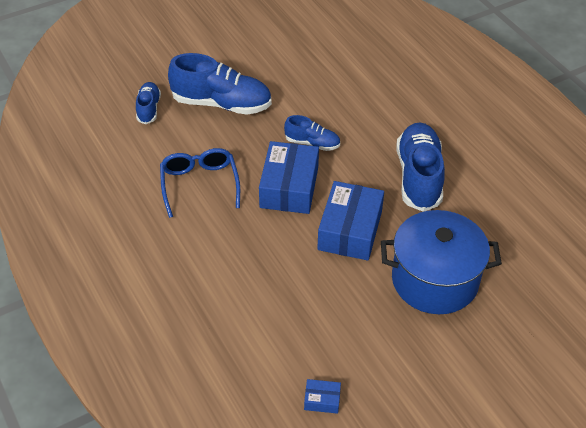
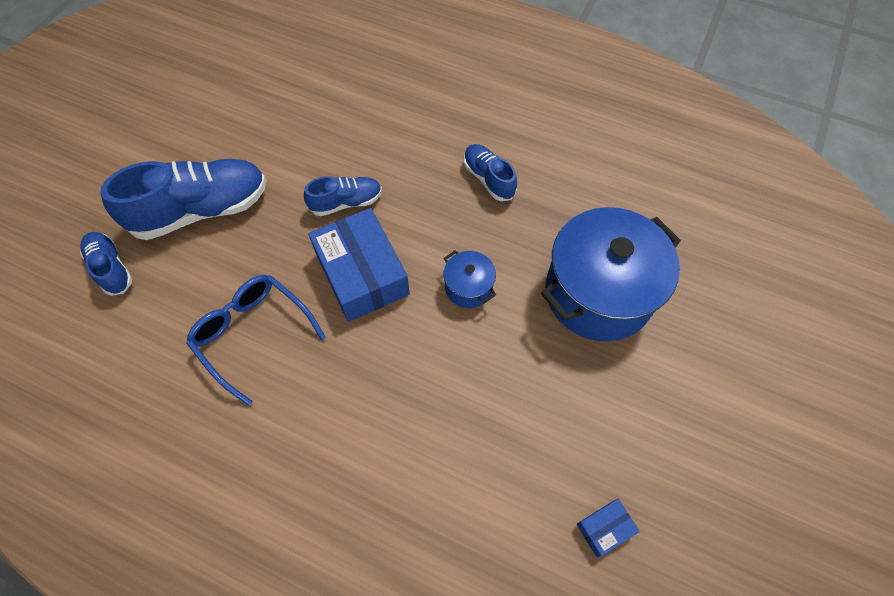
camera: 35 degrees left, 15 degrees up
(350, 230) = (468, 287): blue box -> blue pot
(418, 177) = (488, 179): blue shoe -> blue shoe, size x0.54

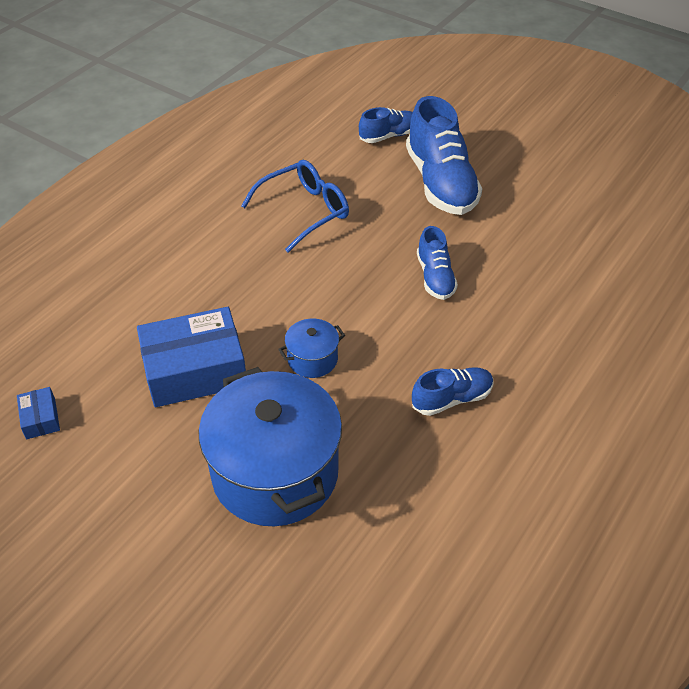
camera: 100 degrees right, 15 degrees down
(362, 274) = (348, 282): blue box -> blue box (195, 370)

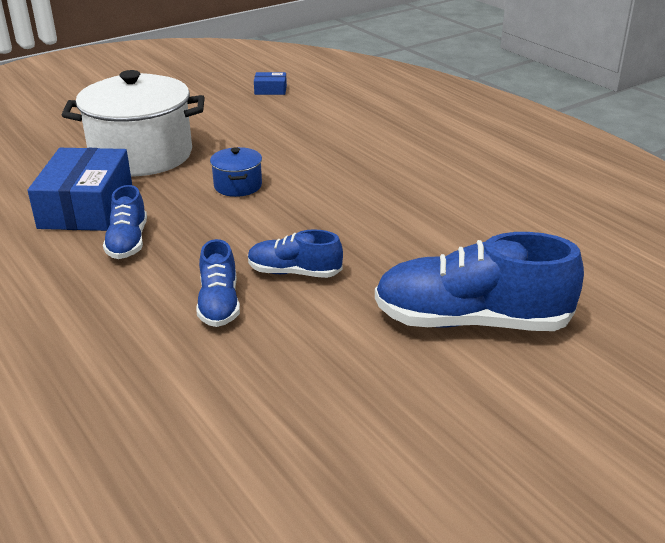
camera: 110 degrees right, 15 degrees down
(195, 370) = (270, 139): blue box -> blue box (86, 207)
(275, 473) = (141, 155): blue pot -> white pot
(305, 211) = (453, 215): blue glasses -> none
(389, 136) = (599, 304): blue shoe -> blue shoe (219, 304)

